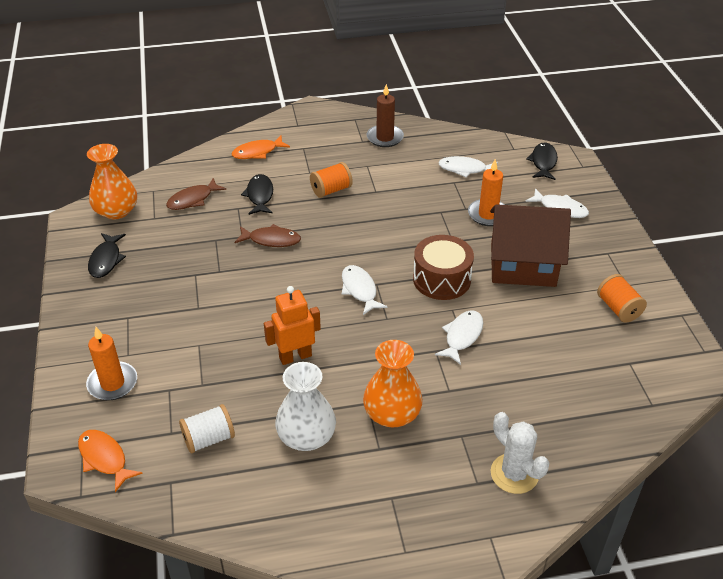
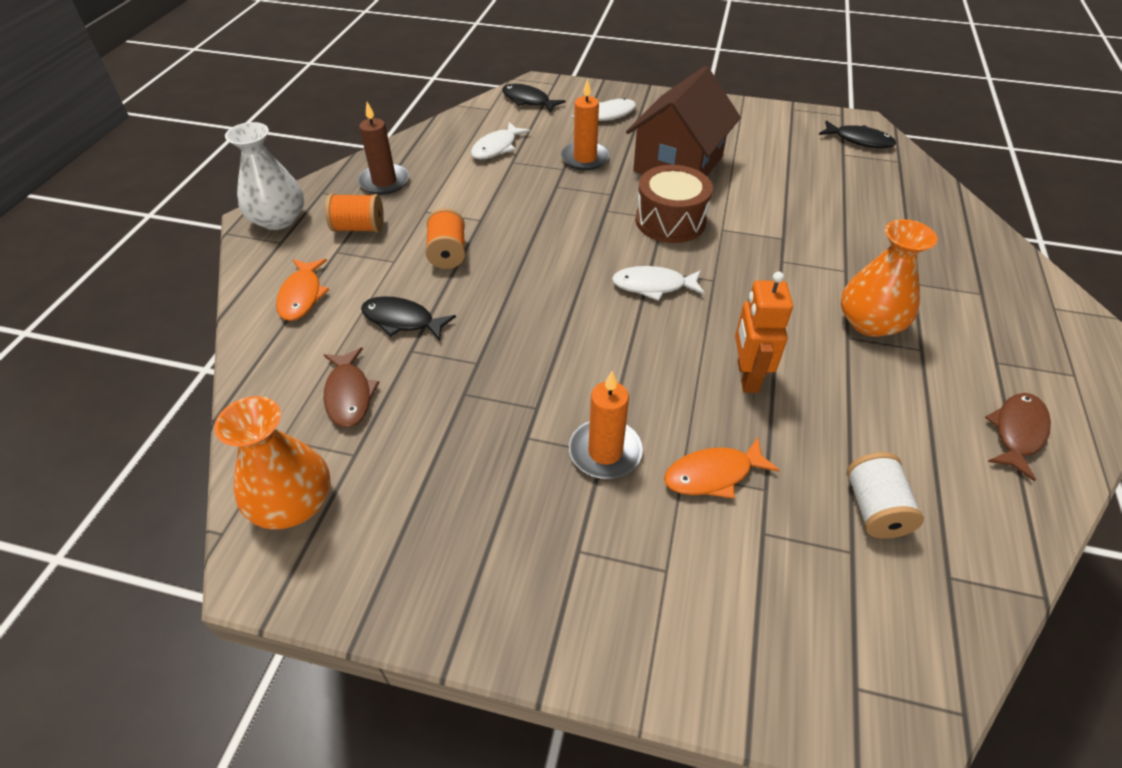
camera: 65 degrees left, 5 degrees up
(104, 458) = (889, 658): orange fish -> orange fish (713, 475)
(106, 260) = (415, 549): black fish -> black fish (859, 140)
(112, 383) = (725, 608): orange candle -> orange candle (605, 452)
(271, 240) = (507, 335): brown fish -> brown fish (1017, 432)
(306, 436) = (890, 406): white vase -> white vase (278, 219)
(462, 336) = (767, 236): white fish -> none
(514, 474) = (973, 266): white cactus -> none
(618, 308) = (769, 135): orange spool -> orange spool (358, 228)

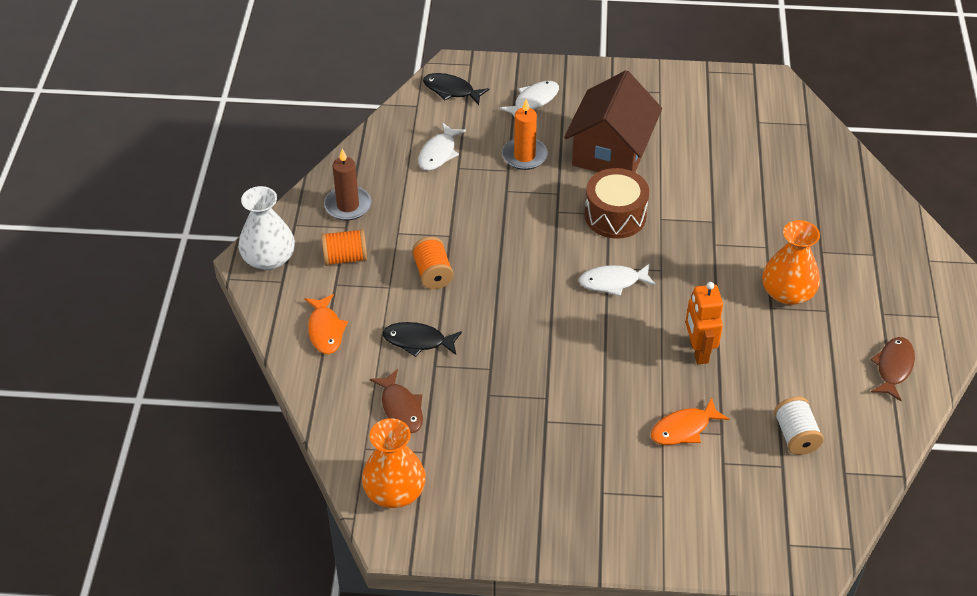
camera: 10 degrees left, 0 degrees up
(605, 452) = (605, 423): orange candle -> none
(859, 140) = (771, 104): black fish -> none

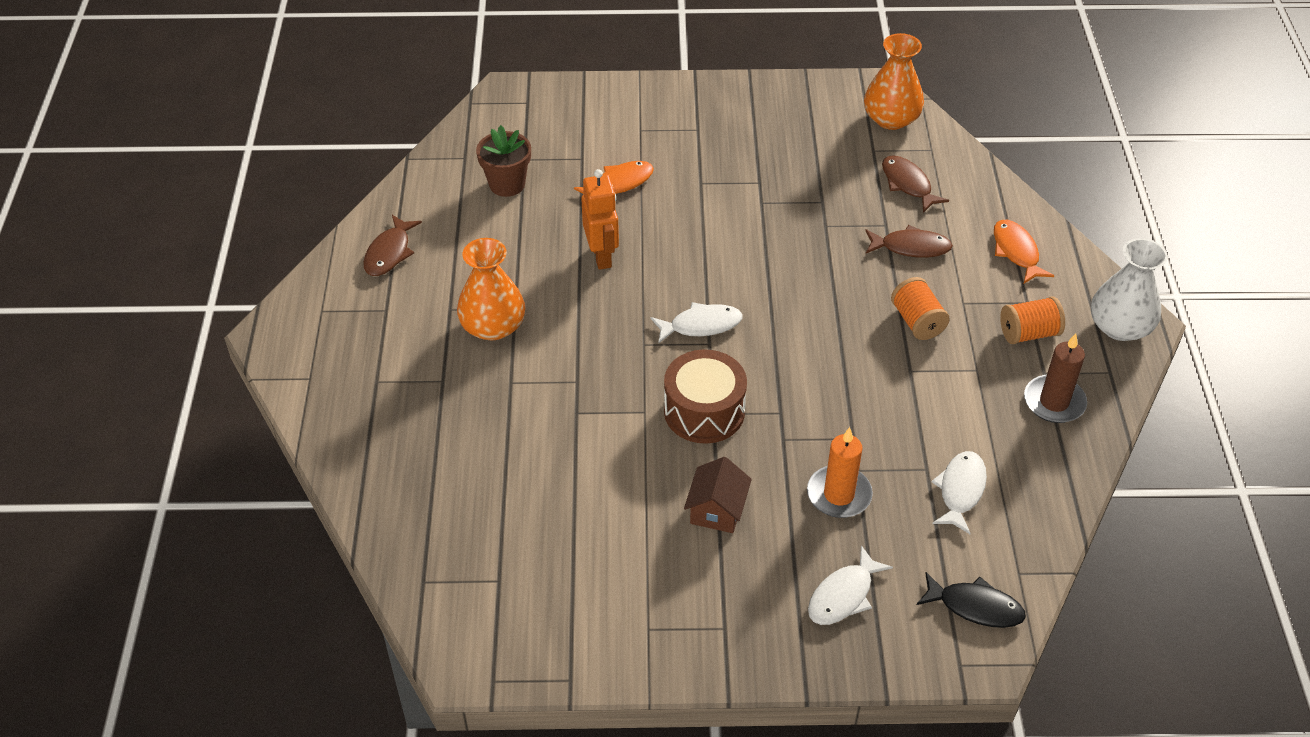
camera: 175 degrees right, 0 degrees up
(418, 341) = (911, 247): black fish -> brown fish
(611, 152) = (717, 510): brown house -> brown house, size x0.50
(795, 436) = (507, 184): white spool -> brown flower pot

